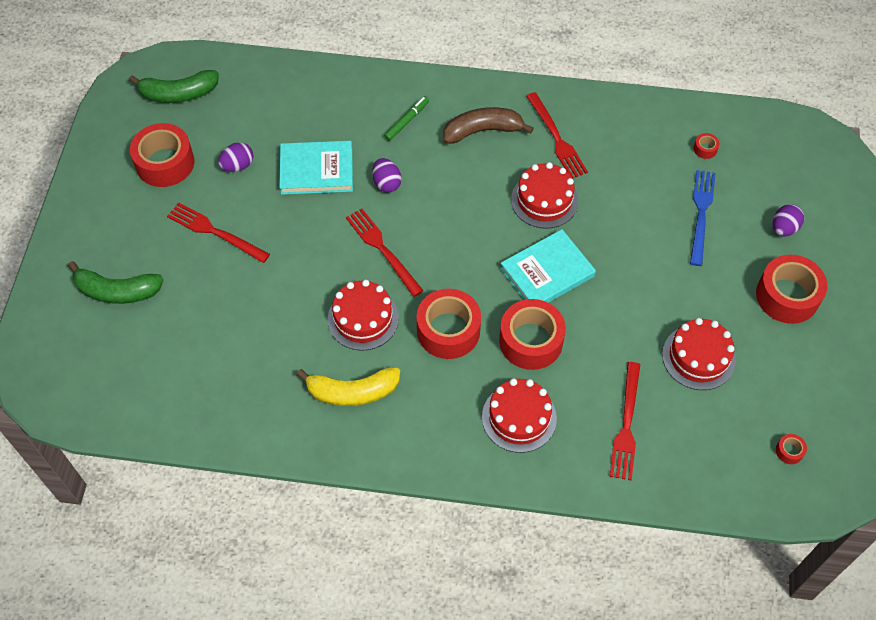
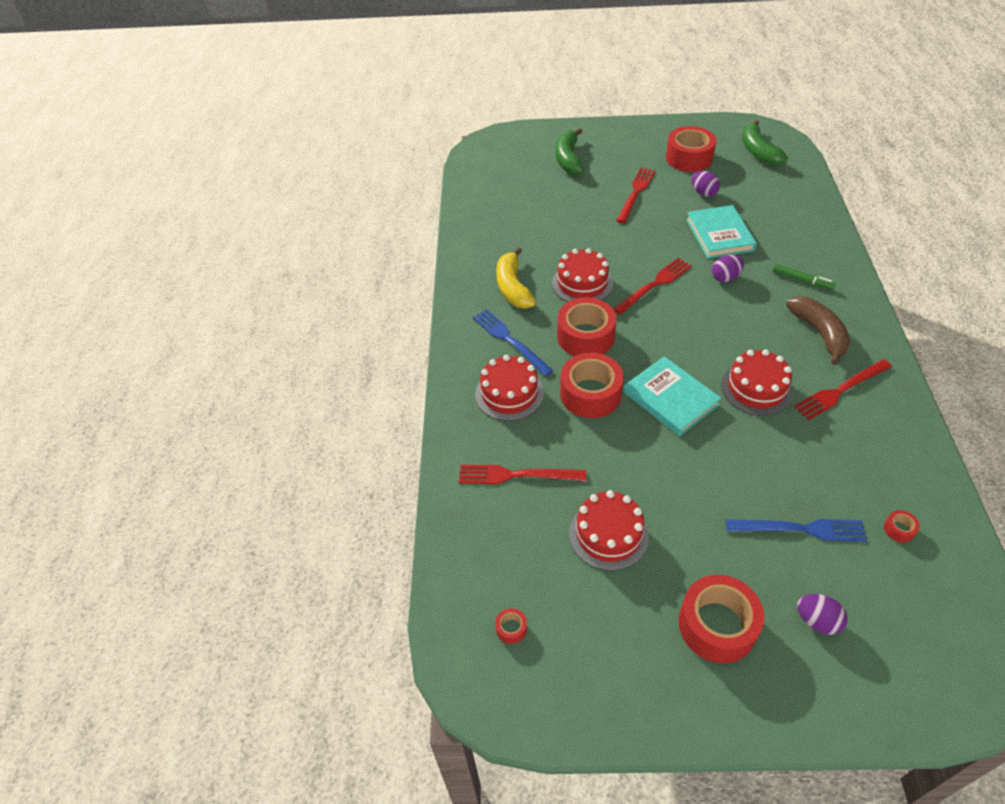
camera: 85 degrees right, 10 degrees down
(439, 406) = (510, 340): none -> blue fork

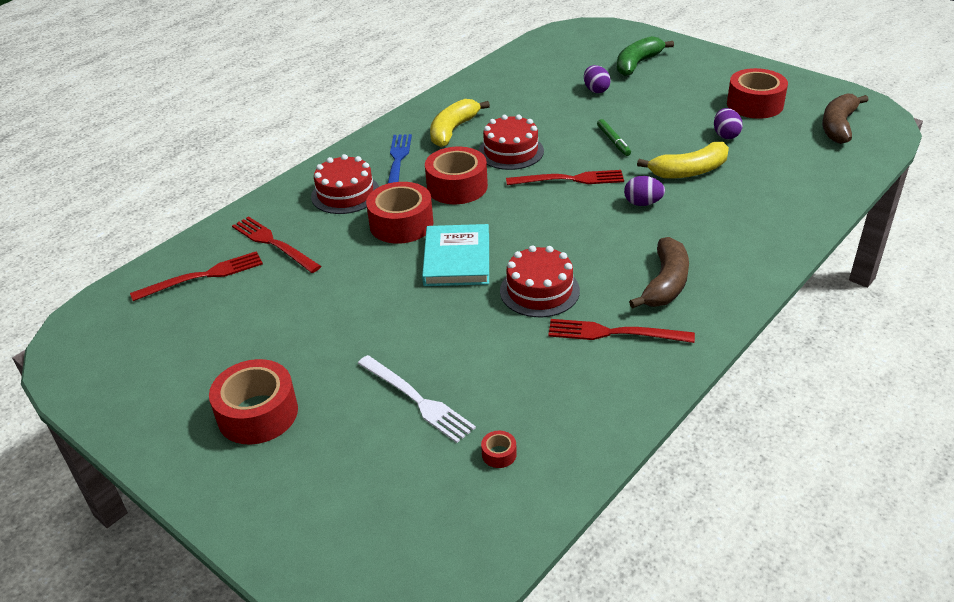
camera: 40 degrees right, 10 degrees down
(511, 628) = (135, 325): red tape -> none
(608, 534) = (276, 313): red cake -> none
(636, 193) = (659, 110): red fork -> red fork (203, 276)
(719, 235) = (689, 171): turquoise book -> yellow banana
(758, 152) = (838, 126): green banana -> brown banana
(800, 529) = (417, 400): blue fork -> white fork
(802, 280) = (715, 239): green marker -> green marker (613, 141)
(817, 621) = (331, 462): purple egg -> purple egg (596, 90)

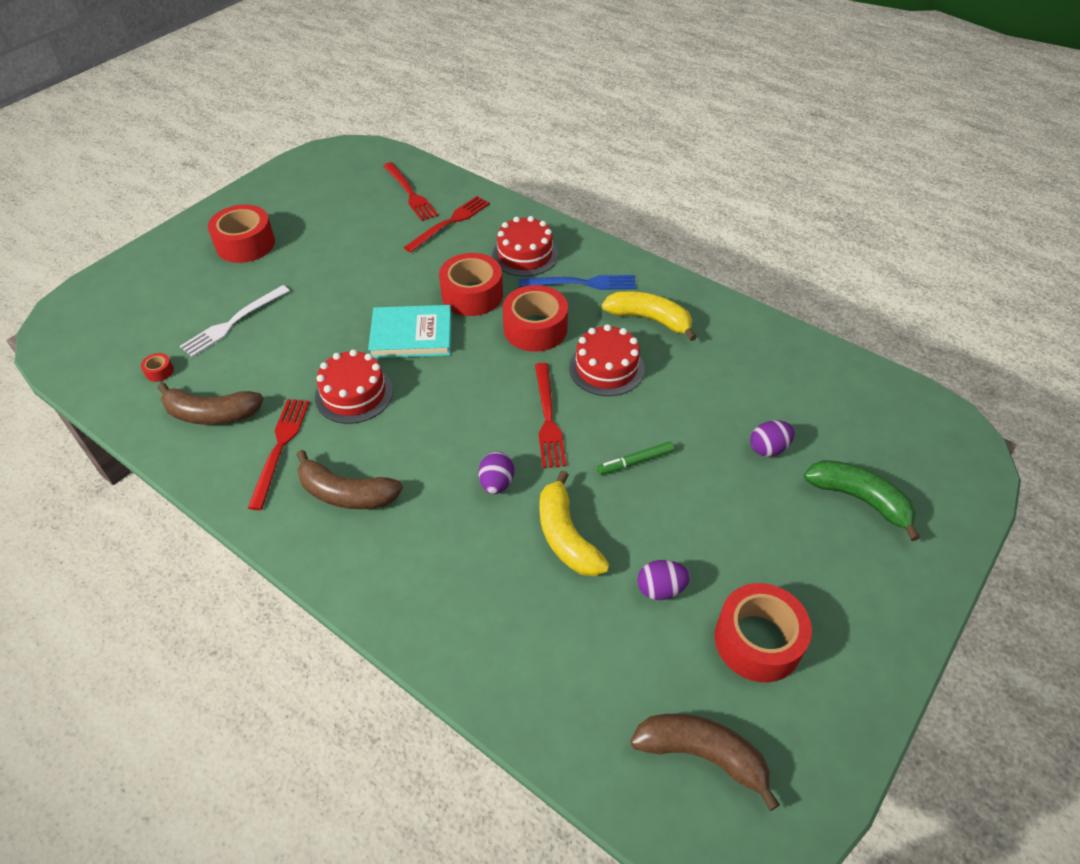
camera: 85 degrees right, 10 degrees up
(569, 393) = (212, 414): none -> brown banana

